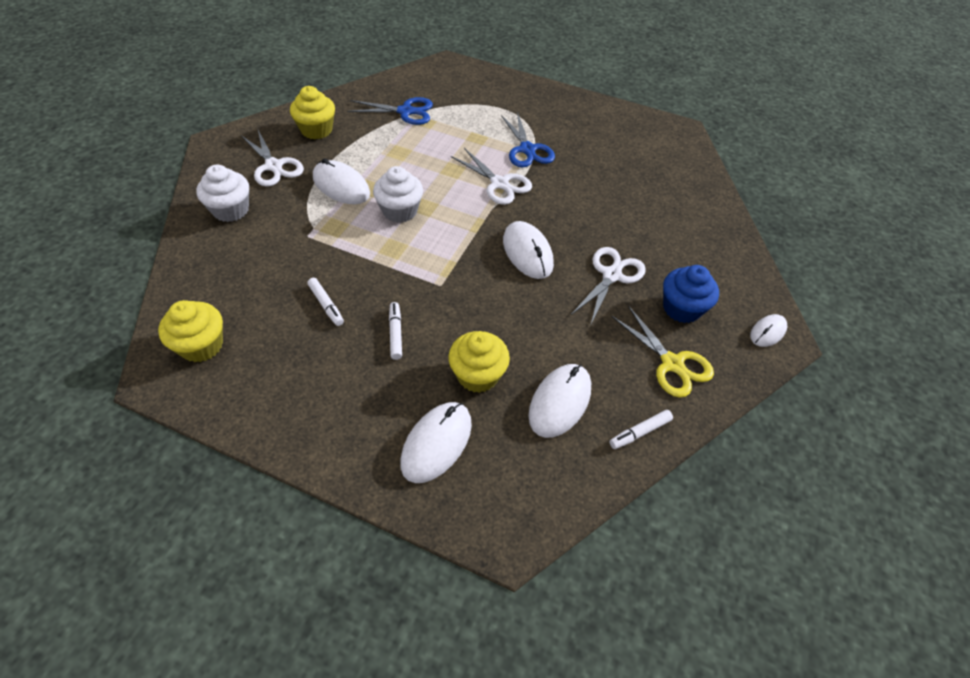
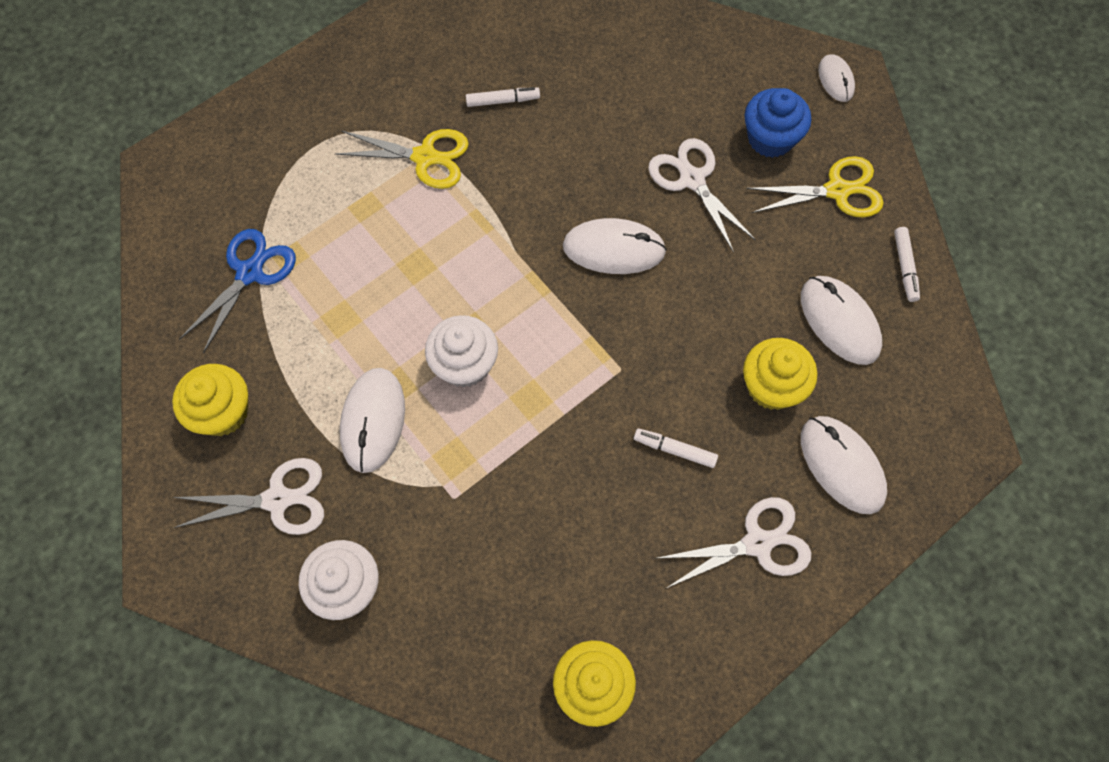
camera: 60 degrees left, 15 degrees up
(326, 305) = (592, 514): white marker -> white marker (503, 101)
(341, 186) = (373, 421): white mouse -> white mouse turned 60 degrees counterclockwise
(499, 183) = (475, 222): white scissors -> white scissors (757, 543)
(527, 149) = (425, 157): blue scissors -> yellow scissors

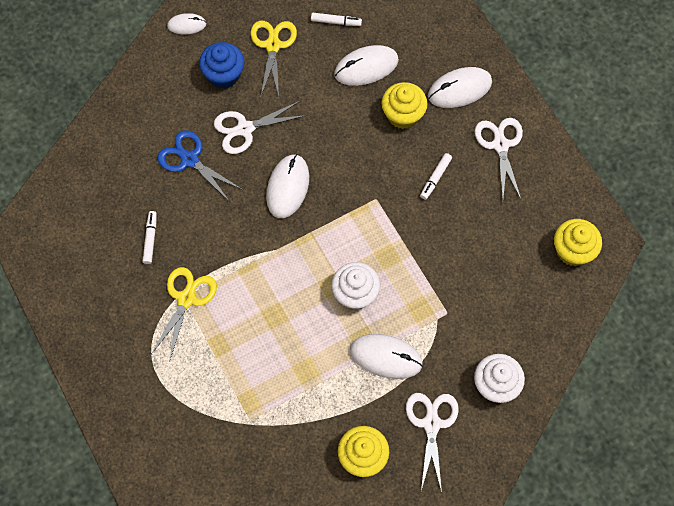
camera: 80 degrees left, 0 degrees up
(249, 273) = (256, 431): blue scissors -> blue scissors (189, 160)

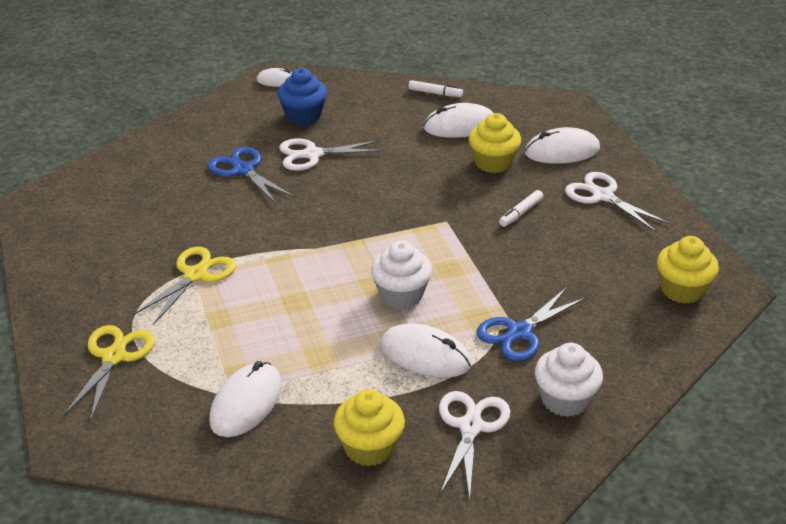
camera: 10 degrees right, 30 degrees down
(150, 239) = (174, 223): white marker -> none
(273, 45) = (362, 102): yellow scissors -> yellow scissors (114, 357)
(288, 187) = (346, 201): white mouse -> white mouse (246, 403)
(453, 320) = (520, 332): none -> blue scissors
(500, 145) = (602, 196): white scissors -> white scissors turned 45 degrees counterclockwise

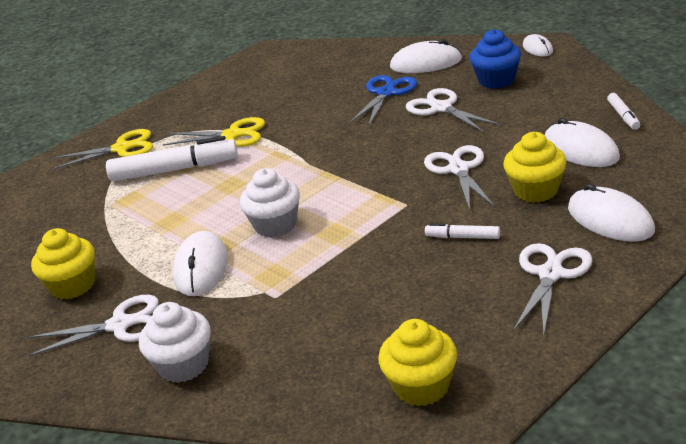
camera: 70 degrees right, 5 degrees down
(217, 330) = (174, 170): none -> white marker
(246, 403) = (99, 215): white mouse -> white mouse (426, 63)
(423, 181) = (458, 169): none -> white scissors
(520, 332) = (266, 305): blue scissors -> none

